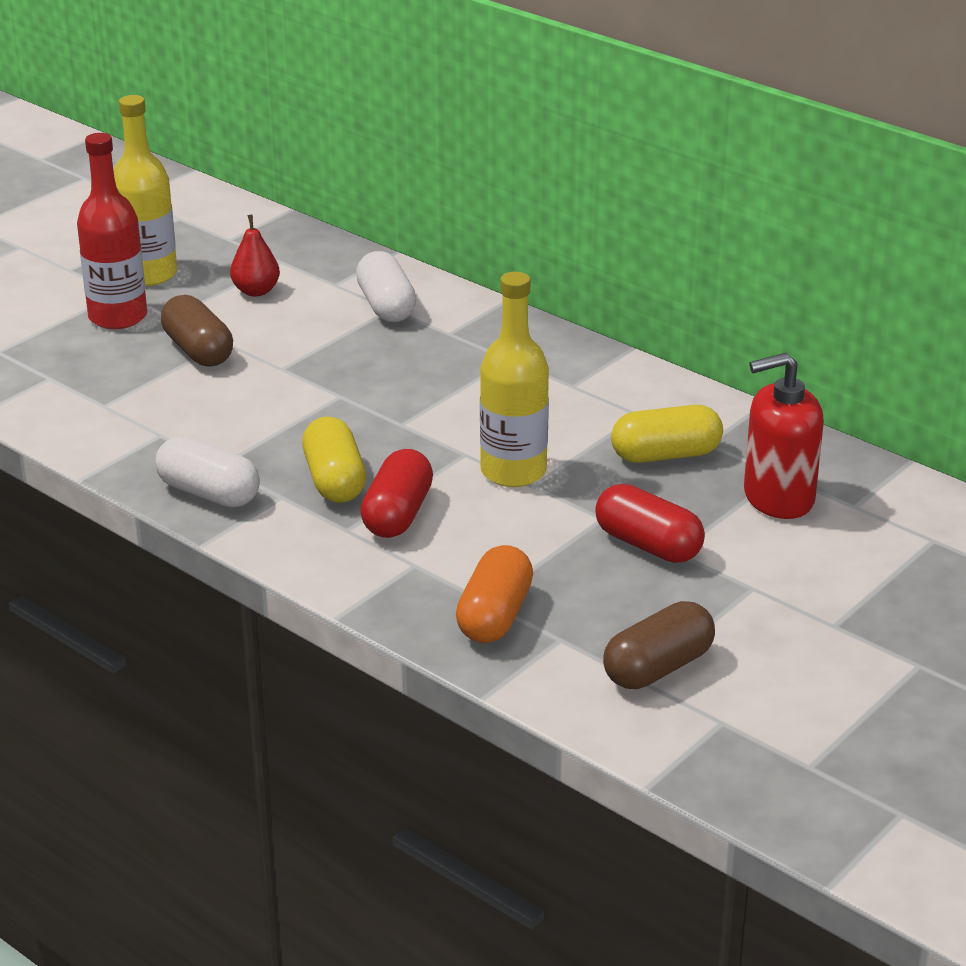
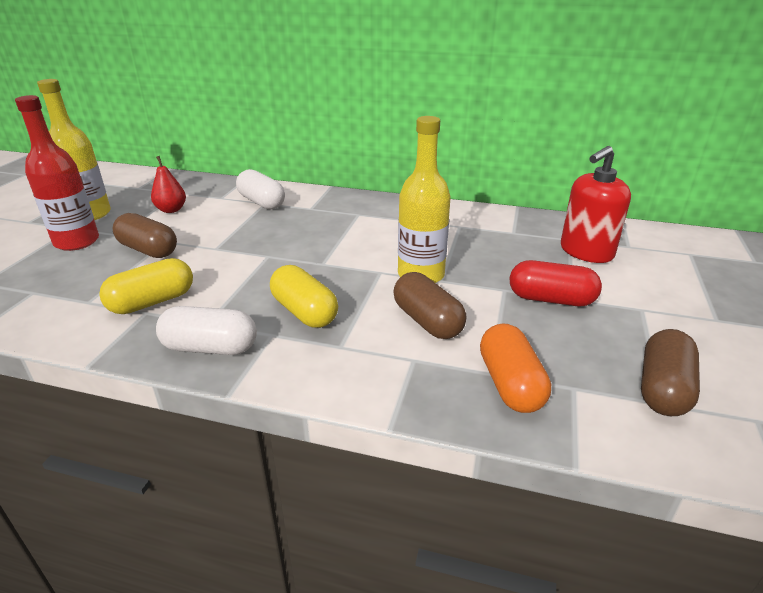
camera: 25 degrees left, 0 degrees up
(397, 514) = (369, 324): red capsule -> none
(467, 529) = (427, 321): none -> brown capsule
(666, 455) = (499, 244): yellow capsule -> yellow capsule (152, 302)

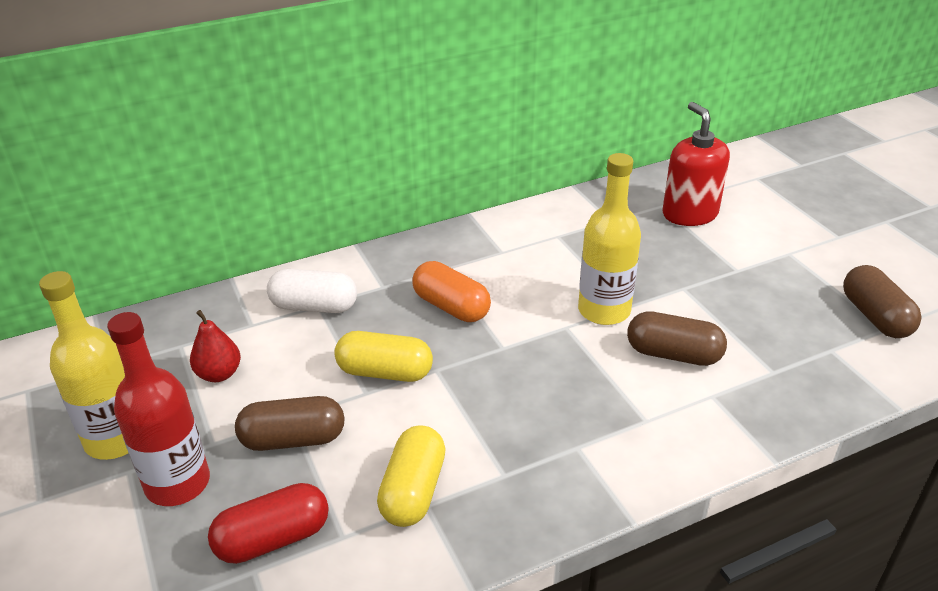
camera: 40 degrees left, 5 degrees up
(210, 348) = (549, 495): white capsule -> none
(304, 312) = (569, 408): yellow capsule -> yellow capsule (385, 372)
(510, 384) = (795, 373): orange capsule -> orange capsule (451, 307)
(551, 299) = (726, 279): red capsule -> red capsule (273, 539)
(586, 252) = (689, 214): red soap dispenser -> red soap dispenser turned 150 degrees clockwise

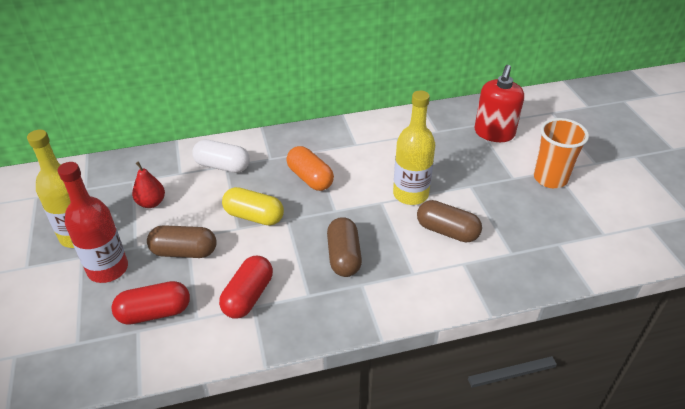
camera: 10 degrees right, 5 degrees up
(413, 491) = (248, 296): yellow capsule -> red capsule
(689, 214) = (494, 133): red soap dispenser -> red soap dispenser turned 150 degrees counterclockwise
(787, 264) = (550, 178): none -> orange cup
(875, 317) = (599, 224): brown capsule -> brown capsule (344, 256)

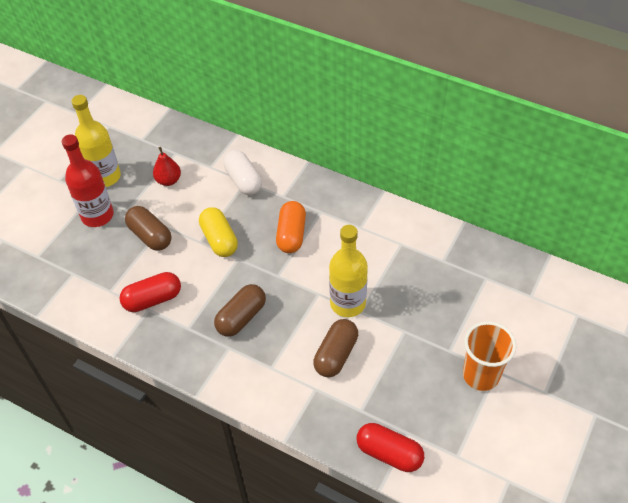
camera: 45 degrees right, 10 degrees up
(154, 313) = (92, 268): red capsule -> red capsule (389, 453)
(447, 231) = (336, 355): brown capsule -> brown capsule turned 45 degrees clockwise
(494, 133) = (490, 297): red soap dispenser -> none

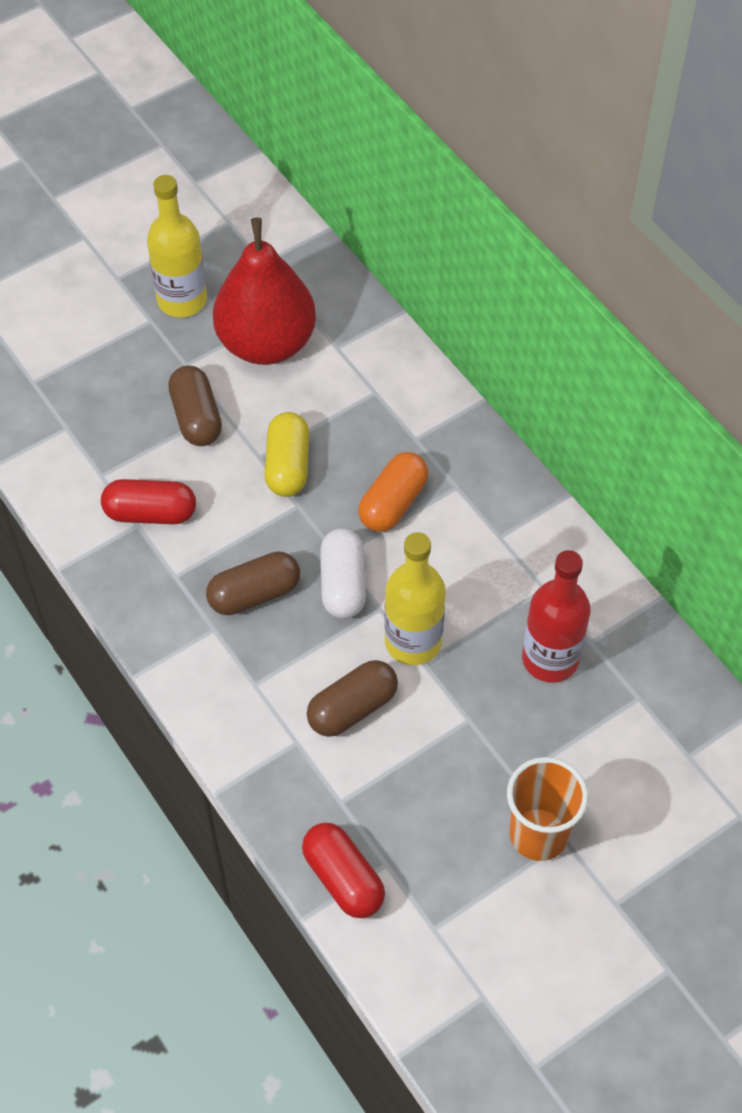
camera: 25 degrees right, 5 degrees up
(97, 215) = (141, 355): red bottle -> red bottle (550, 659)
(168, 180) = (266, 343): red pear -> red pear, size x2.31
(243, 180) = (372, 389): white capsule -> white capsule (343, 584)

